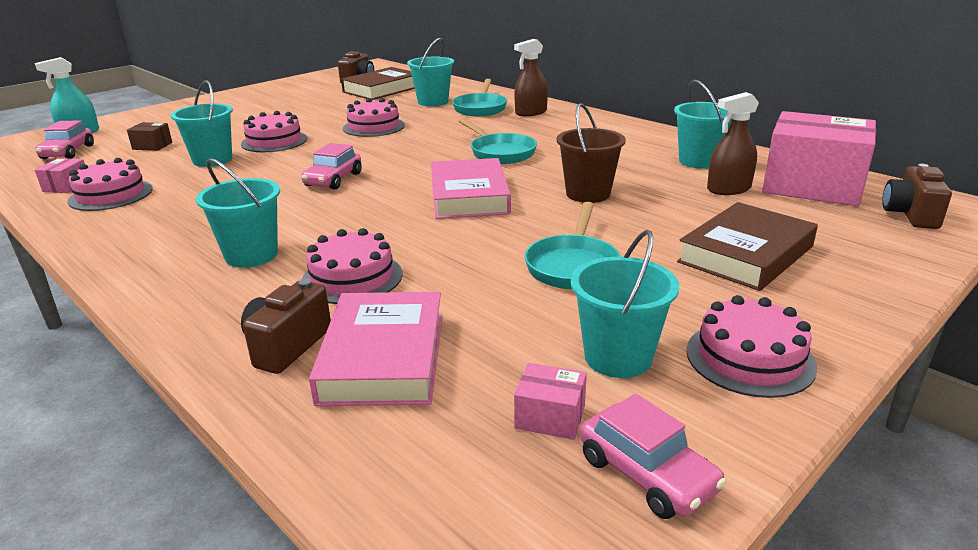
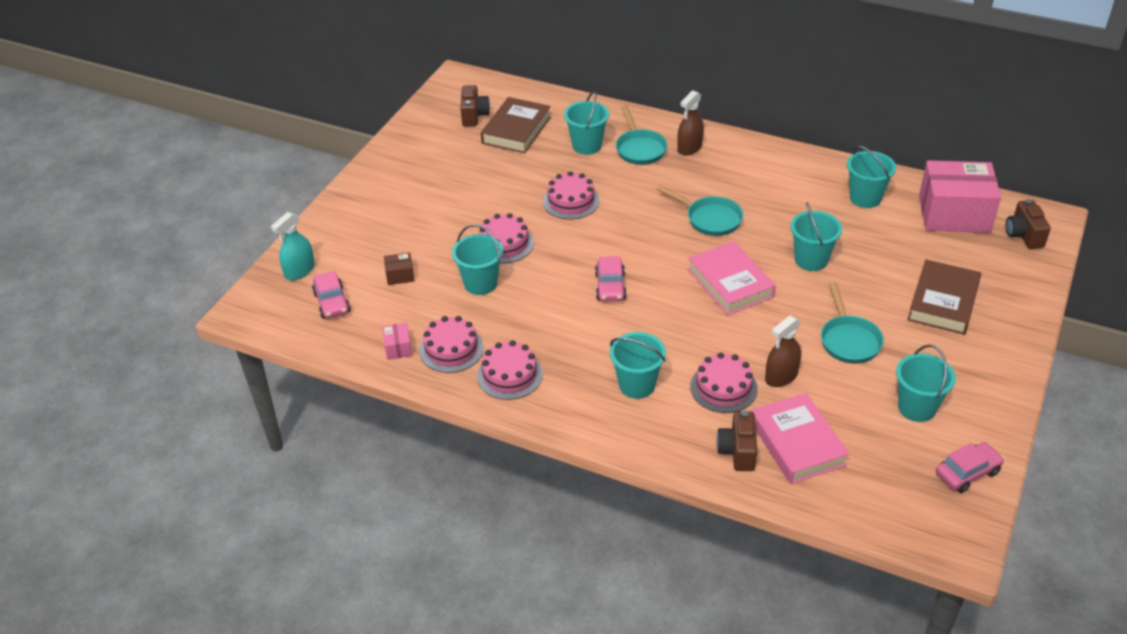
camera: 20 degrees left, 15 degrees up
(550, 417) = (907, 455): pink box -> none
(588, 194) = (811, 260): brown bucket -> turquoise bucket
(647, 474) = (967, 473): pink car -> pink car turned 60 degrees counterclockwise
(729, 189) = (902, 231): brown spray bottle -> brown spray bottle (781, 376)
(750, 358) = (980, 389): pink cake -> pink cake (510, 375)

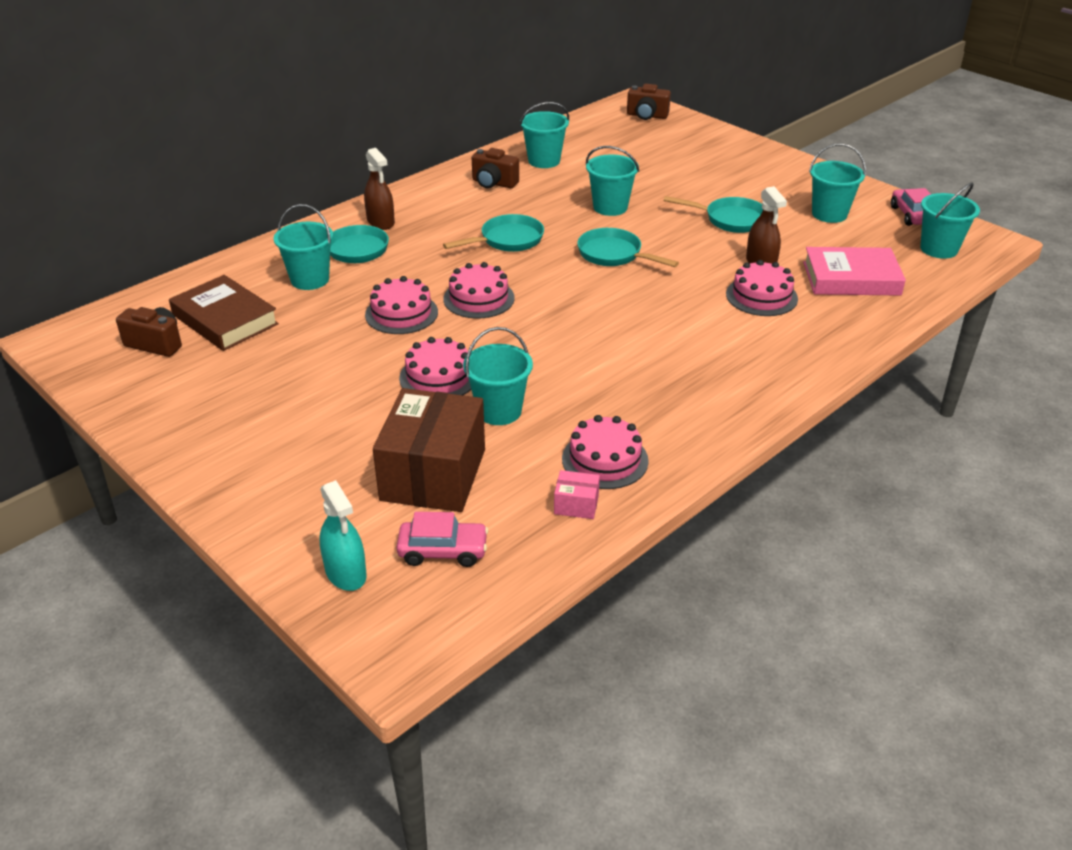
camera: 70 degrees left, 5 degrees down
(400, 275) = (433, 475): brown box -> brown box, size x2.47
(510, 375) = (675, 424): pink cake -> pink cake (479, 298)
(610, 287) = (570, 323): pink car -> none
(637, 385) = (733, 344): turquoise bucket -> turquoise bucket (938, 249)
(730, 283) = (614, 255): pink book -> turquoise pan
(738, 451) = (851, 311): brown camera -> brown camera (494, 183)
(943, 302) = (707, 168): brown book -> none
(954, 214) = (598, 132): pink box -> none

